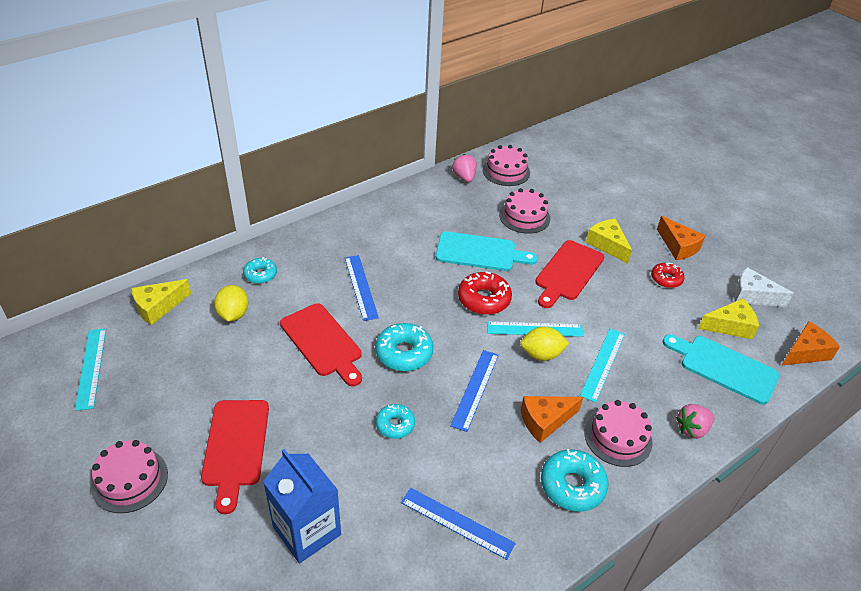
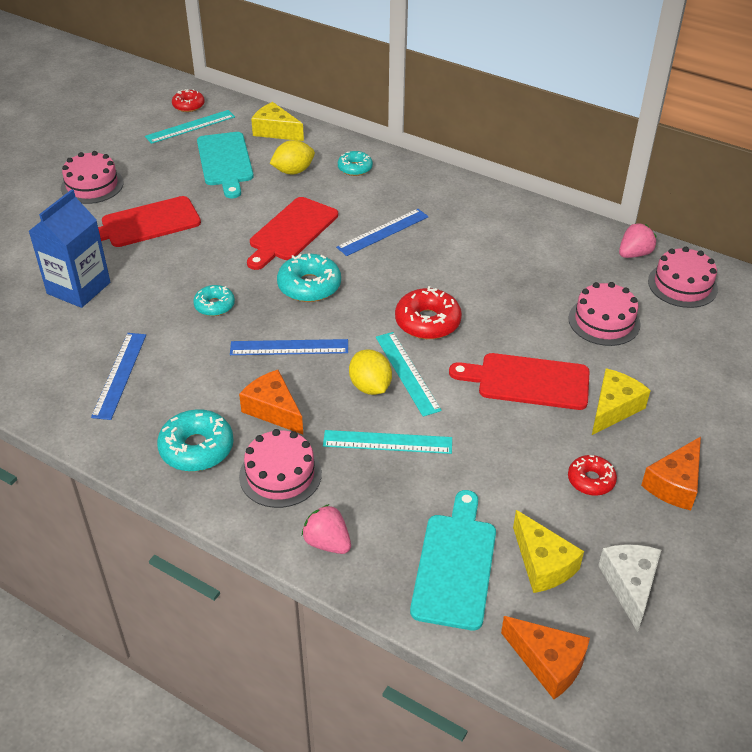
camera: 70 degrees right, 0 degrees up
(49, 359) = (188, 105): none -> red donut
(480, 252) = (504, 300): turquoise cutting board -> turquoise cutting board (225, 162)

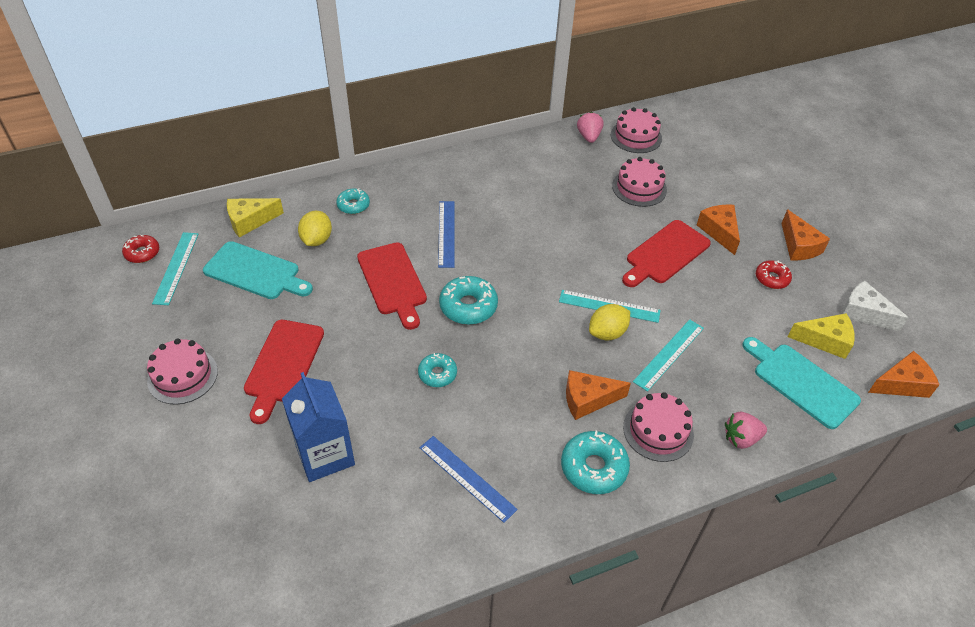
camera: 55 degrees left, 5 degrees up
(289, 347) = (527, 355): blue ruler -> none
(370, 386) = (607, 333): yellow lemon -> yellow lemon turned 45 degrees counterclockwise
(427, 322) = (566, 267): red donut -> none
(613, 408) = (719, 232): yellow cheese -> orange cheese

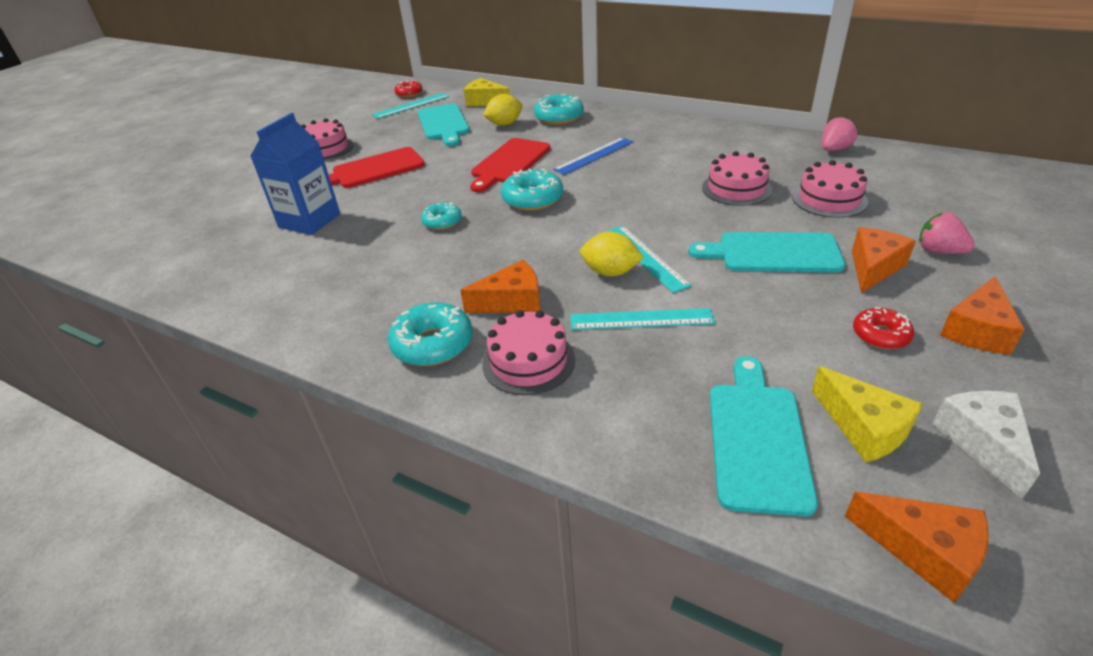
camera: 55 degrees right, 10 degrees down
(353, 205) = (559, 117): turquoise donut -> turquoise donut, size x1.60
(467, 478) = (348, 285): blue ruler -> none
(588, 399) = (512, 301): orange cheese -> orange cheese turned 120 degrees clockwise
(636, 136) = (892, 166): pink cake -> pink cake (736, 188)
(665, 254) = (772, 253): red cutting board -> turquoise cutting board
(741, 438) = (596, 427): pink strawberry -> pink strawberry (938, 251)

